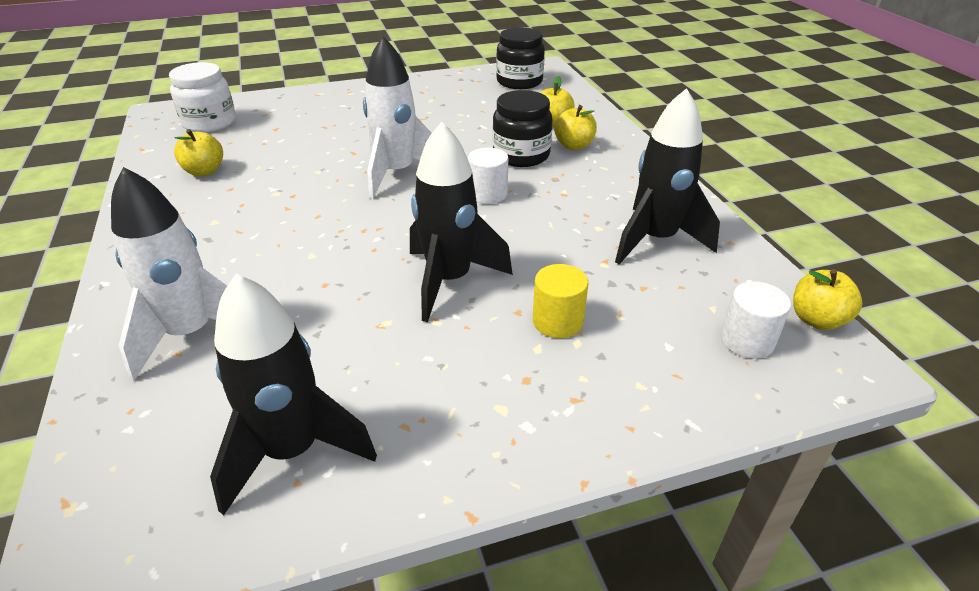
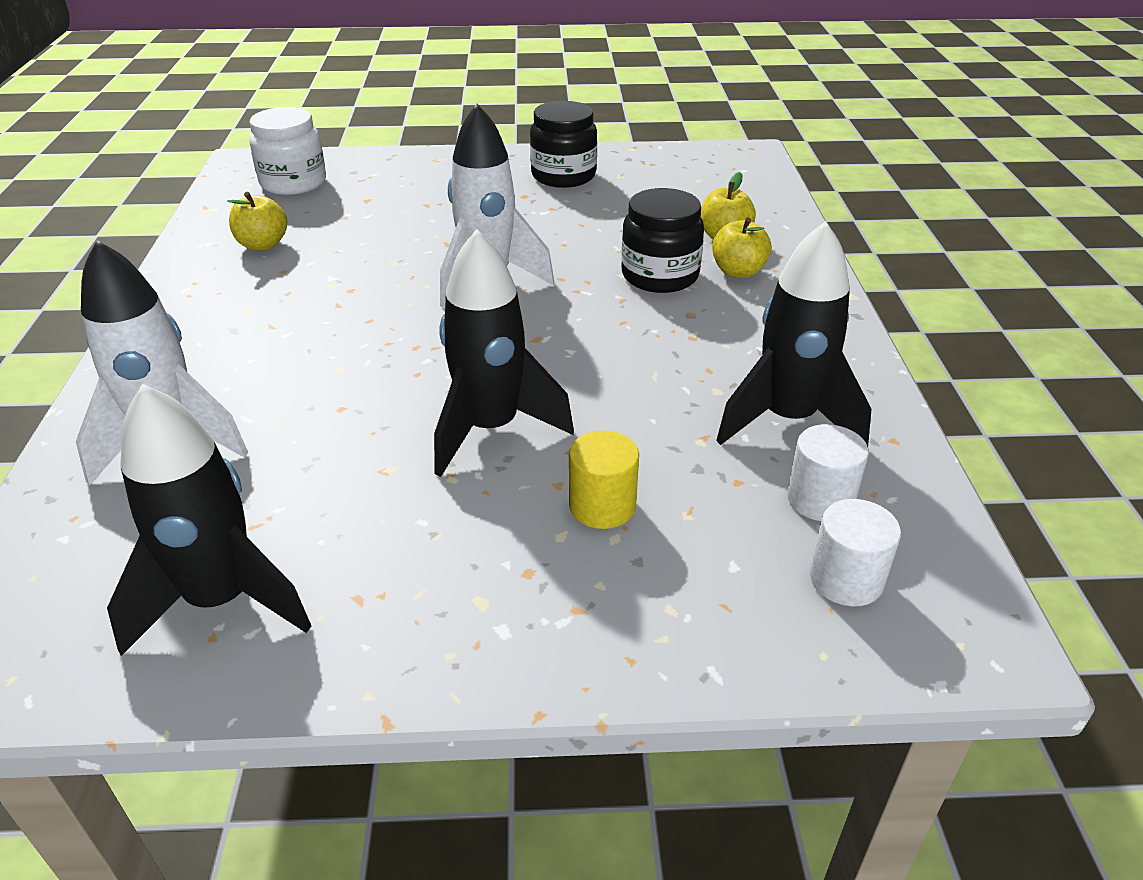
camera: 15 degrees right, 0 degrees up
(488, 194) = (591, 323): white cylinder -> white cylinder (820, 499)
(519, 81) = (706, 171): black jar -> black jar (563, 176)
(817, 320) = (964, 570): yellow apple -> none

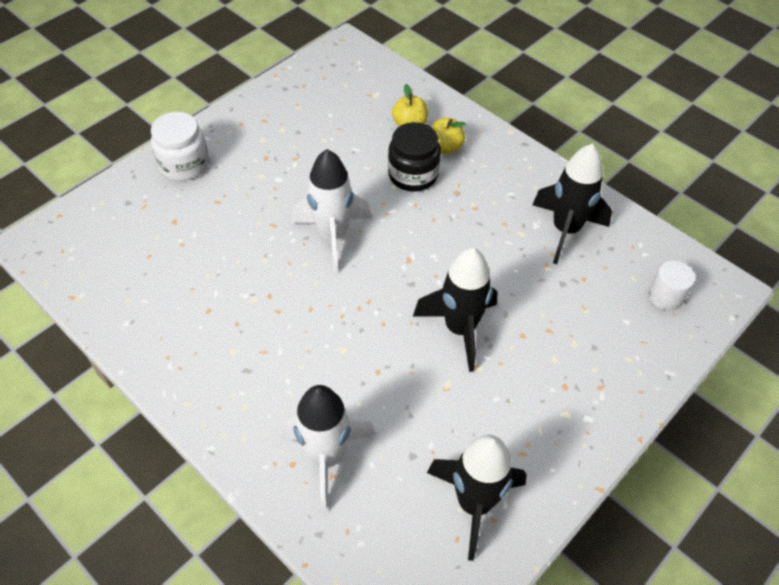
camera: 45 degrees left, 15 degrees up
(263, 245) = (164, 300): yellow apple -> none
(293, 183) = (101, 238): white jar -> white jar (184, 164)
(563, 176) = (266, 126): black jar -> none
(602, 506) = (552, 332): yellow cylinder -> none
(820, 499) = (619, 264): white cylinder -> none

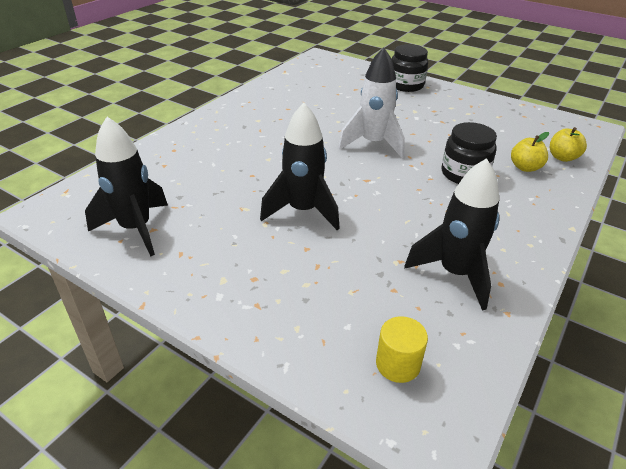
camera: 80 degrees right, 15 degrees down
(184, 164) = (406, 85): white jar -> black jar
(326, 457) = (178, 161): white rocket -> none
(445, 147) = (512, 188): yellow apple -> yellow apple (562, 157)
(665, 296) = (398, 364): white cylinder -> yellow cylinder

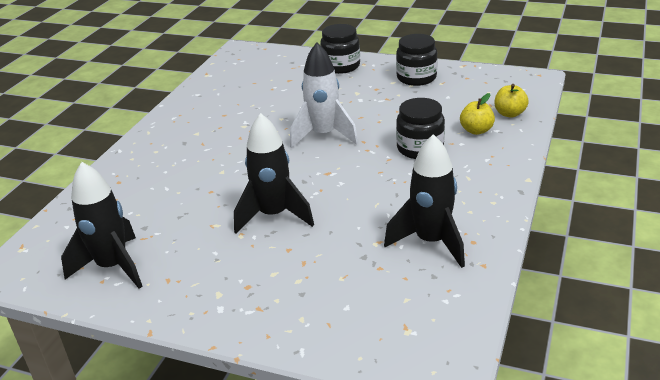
camera: 10 degrees left, 5 degrees down
(398, 364) = (398, 327): yellow cylinder -> none
(475, 107) = (416, 78): none -> black jar

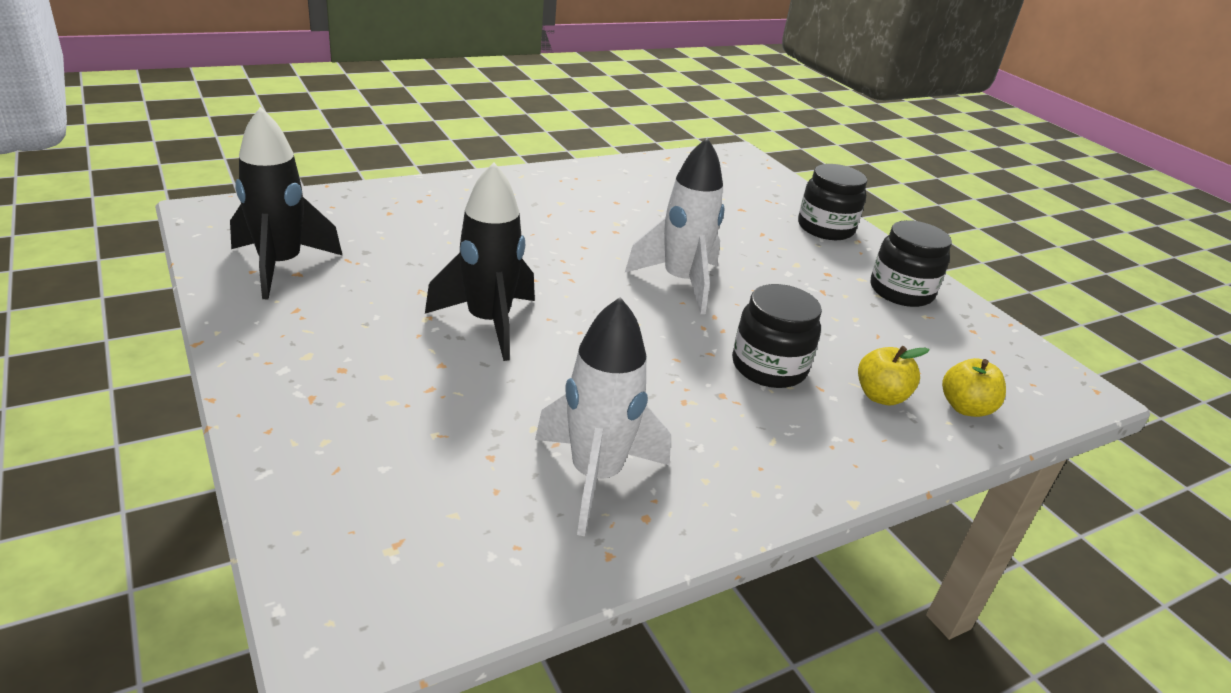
camera: 35 degrees right, 0 degrees up
(431, 242) = (595, 476): black rocket -> white rocket

